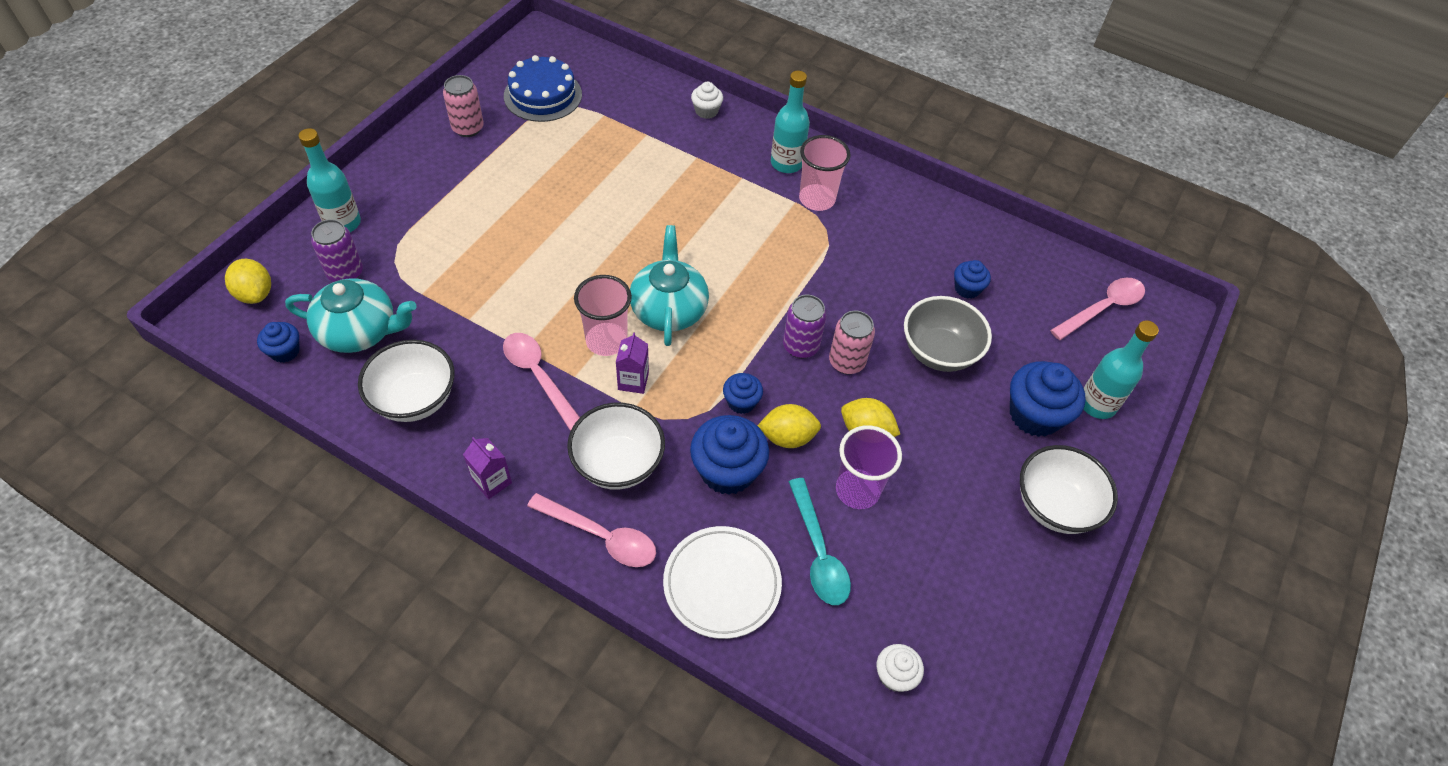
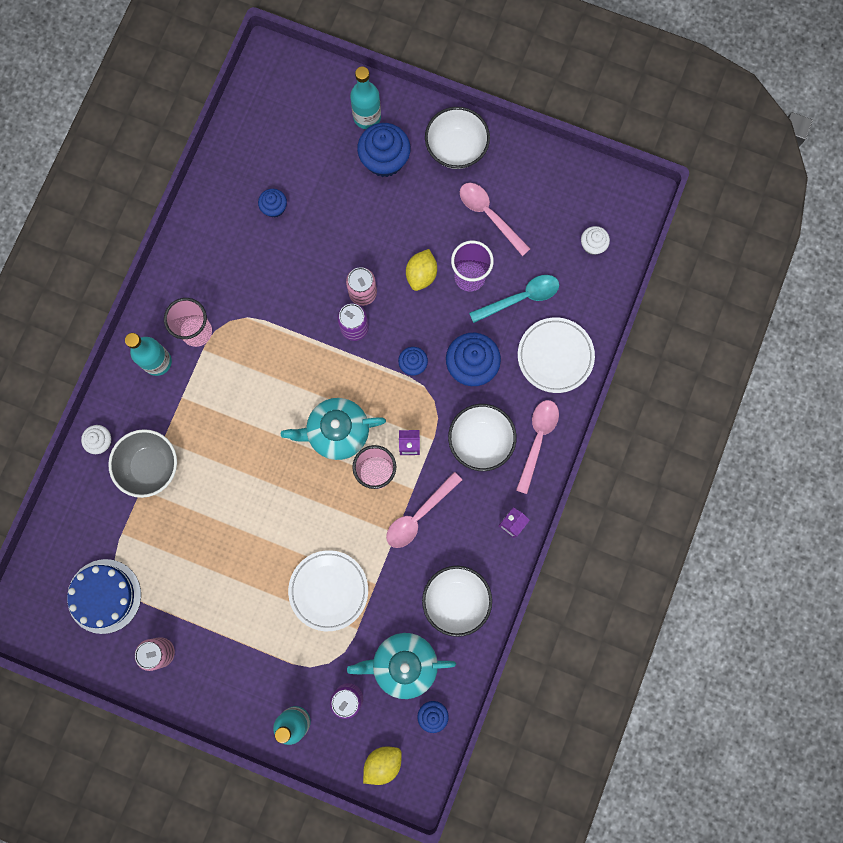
camera: 95 degrees left, 25 degrees up
(360, 331) = (403, 664): turquoise teapot -> turquoise teapot turned 90 degrees counterclockwise
(478, 273) = (328, 590): none -> white plate
(787, 437) = (436, 328): yellow lemon -> none
(939, 352) = (341, 227): grey bowl -> grey bowl (150, 466)
(1102, 308) = (276, 108): pink spoon -> pink spoon (489, 215)

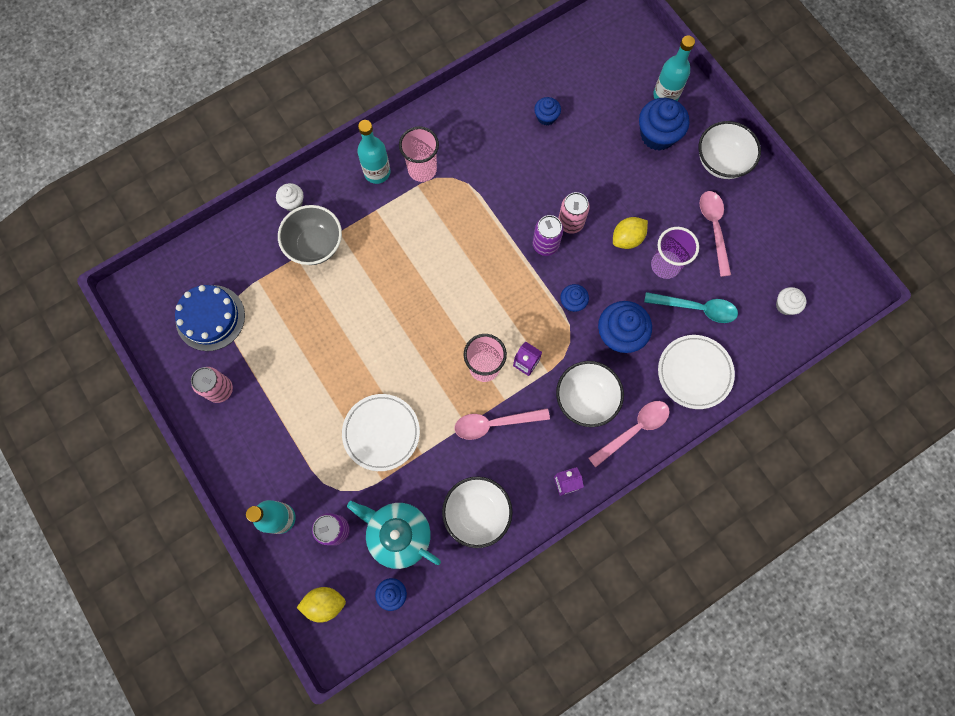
camera: 35 degrees right, 5 degrees down
(337, 432) = (475, 314): turquoise teapot -> none

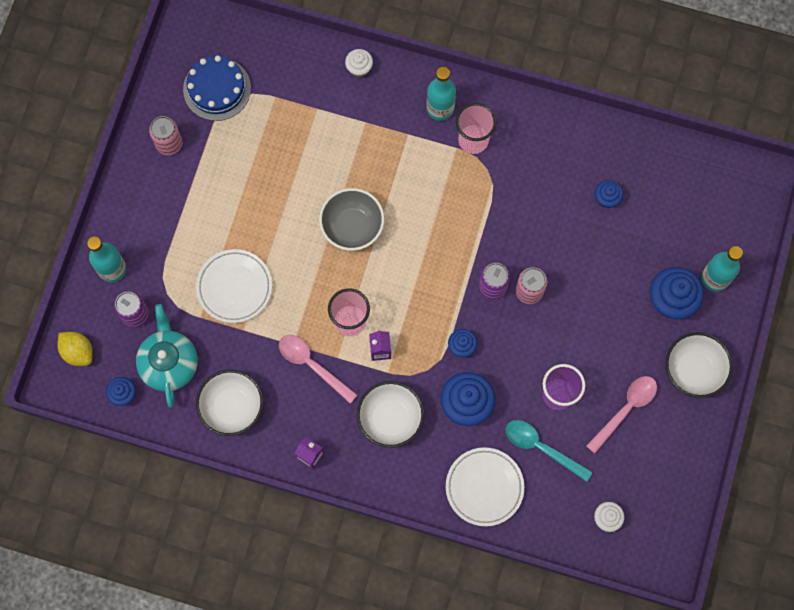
camera: 50 degrees right, 0 degrees up
(315, 245) = (339, 114): grey bowl -> grey bowl (352, 227)
(627, 238) = (554, 347): yellow lemon -> none
(634, 430) = (396, 475): pink spoon -> none
(696, 308) = (541, 447): turquoise spoon -> turquoise spoon turned 150 degrees clockwise

